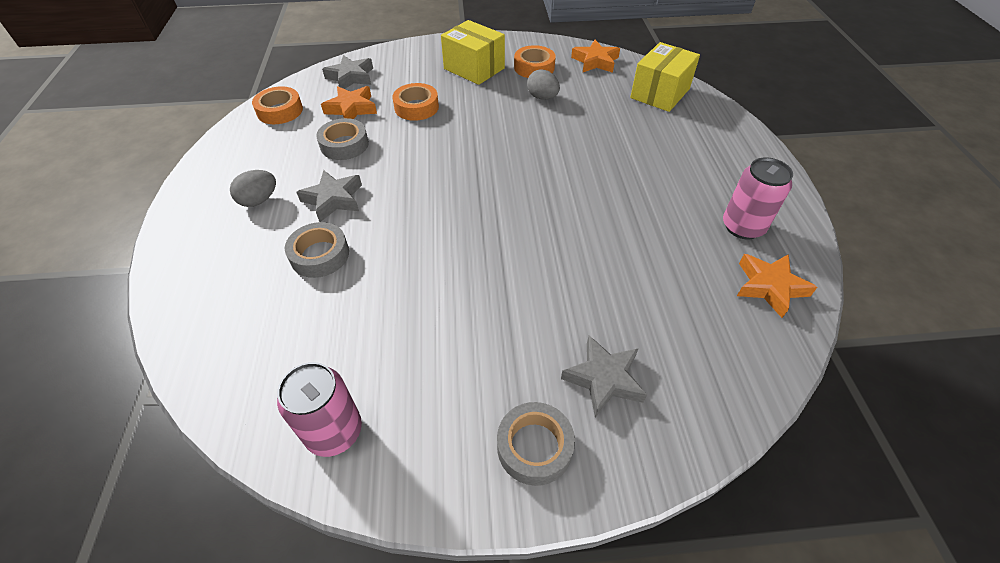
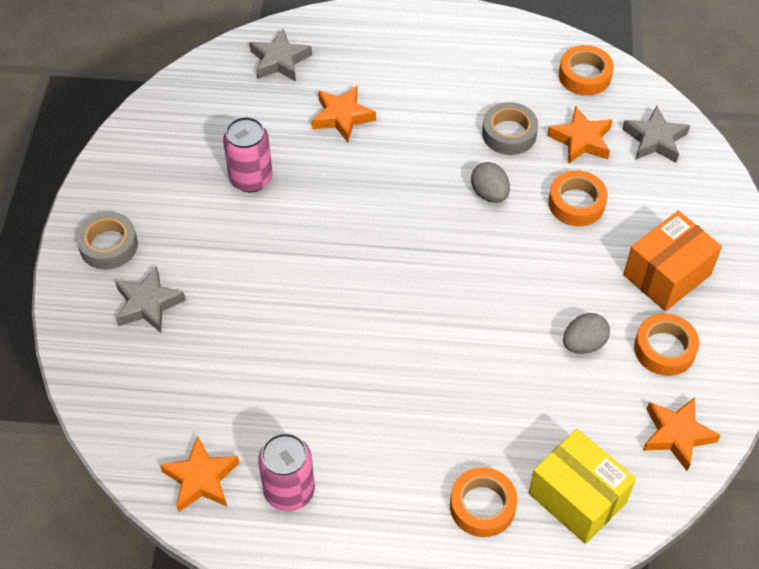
camera: 100 degrees right, 5 degrees up
(259, 200) = (428, 70): grey egg -> grey egg (489, 193)
(320, 255) = (342, 117): grey tape -> orange star
(333, 199) = (417, 125): grey star -> grey star (279, 60)
(334, 431) = (163, 129): pink can -> pink can (251, 179)
(474, 68) = (667, 275): yellow box -> orange box
(690, 129) = (482, 506): none -> orange tape

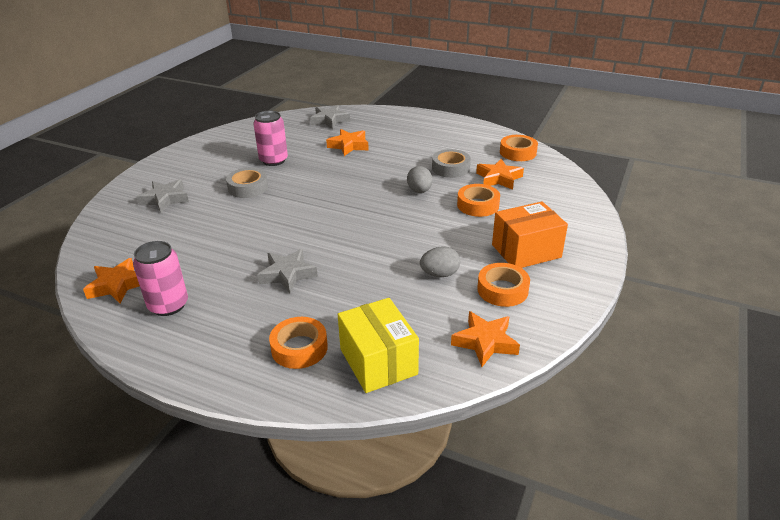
camera: 20 degrees right, 20 degrees down
(108, 245) = (167, 172): grey tape -> grey tape (248, 187)
(655, 139) = (552, 186): grey star -> grey star (287, 274)

